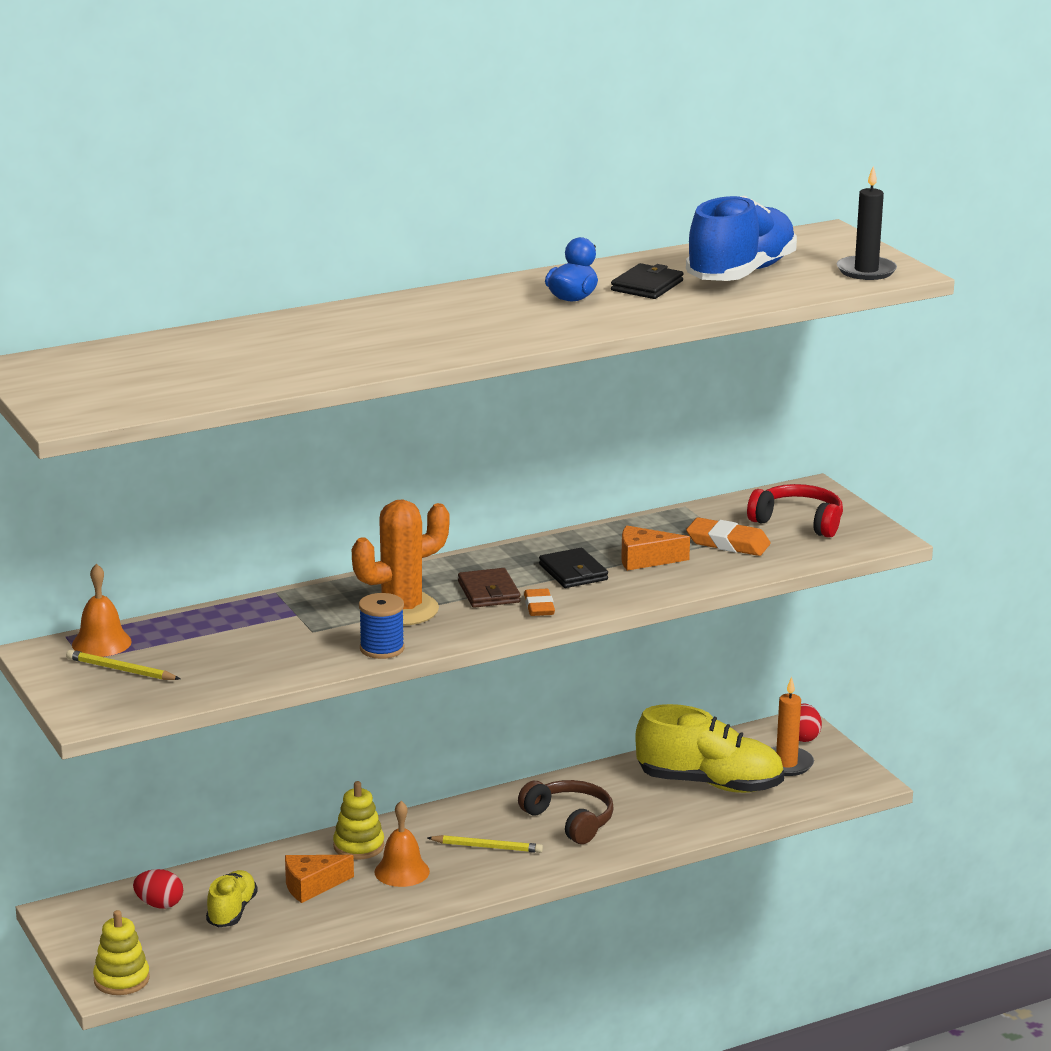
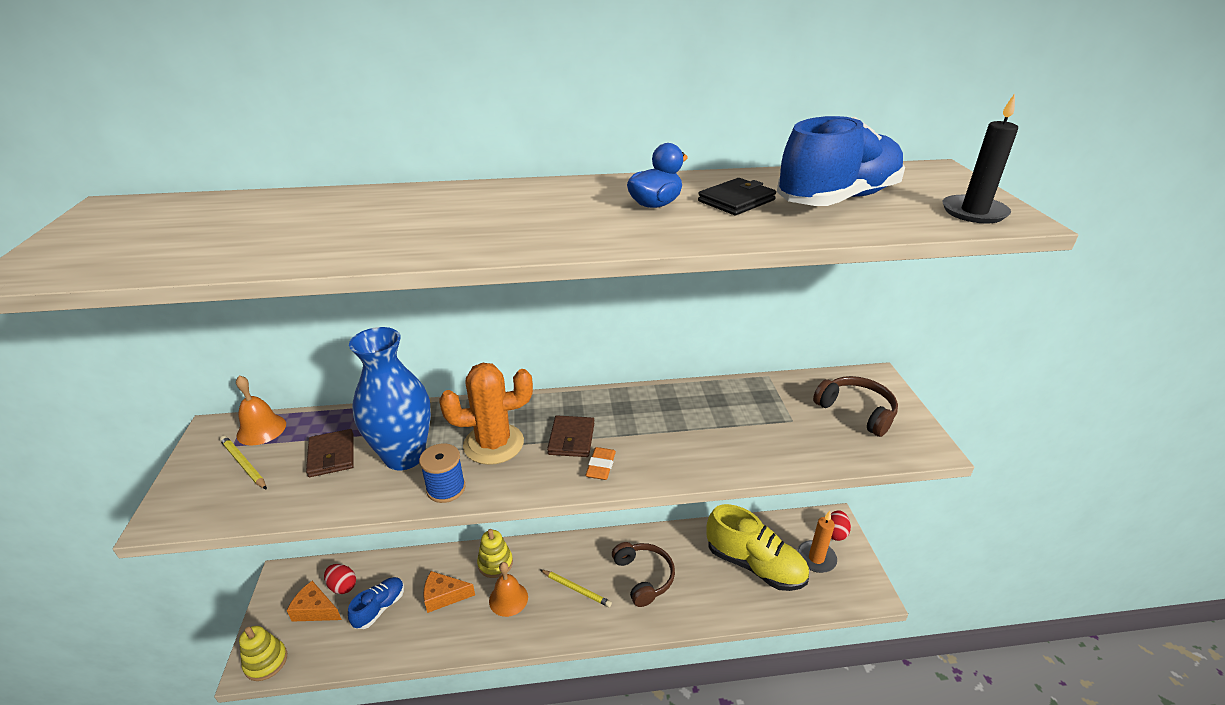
camera: 20 degrees right, 10 degrees up
(218, 647) = (331, 455): none -> brown wallet
(232, 911) = (380, 608): yellow shoe -> blue shoe
(306, 634) = (404, 456): none -> blue vase
(573, 572) = (649, 430): black wallet -> none
(645, 559) = (713, 428): orange cheese -> orange cheese (315, 610)
(728, 543) = (789, 424): orange eraser -> none
(798, 522) = (856, 411): red headphones -> brown headphones

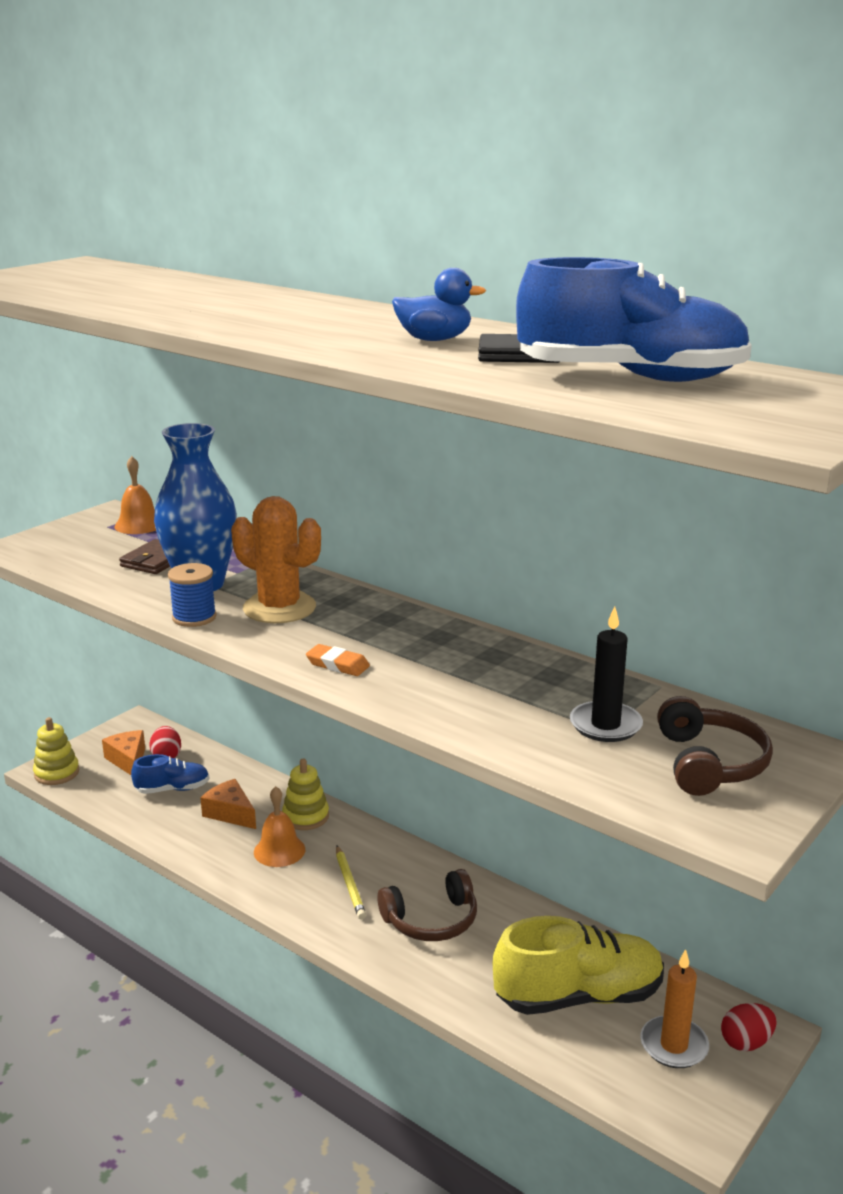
camera: 45 degrees right, 10 degrees down
(243, 464) = (96, 540): yellow pencil -> none
(571, 439) = (349, 635): brown wallet -> none
(601, 466) = (337, 664): orange eraser -> orange eraser turned 60 degrees clockwise
(643, 577) = (431, 920): brown headphones -> brown headphones turned 45 degrees clockwise
(755, 565) = (578, 996): yellow shoe -> yellow shoe turned 90 degrees counterclockwise
(974, 212) = (758, 422): black candle -> black candle (605, 725)

